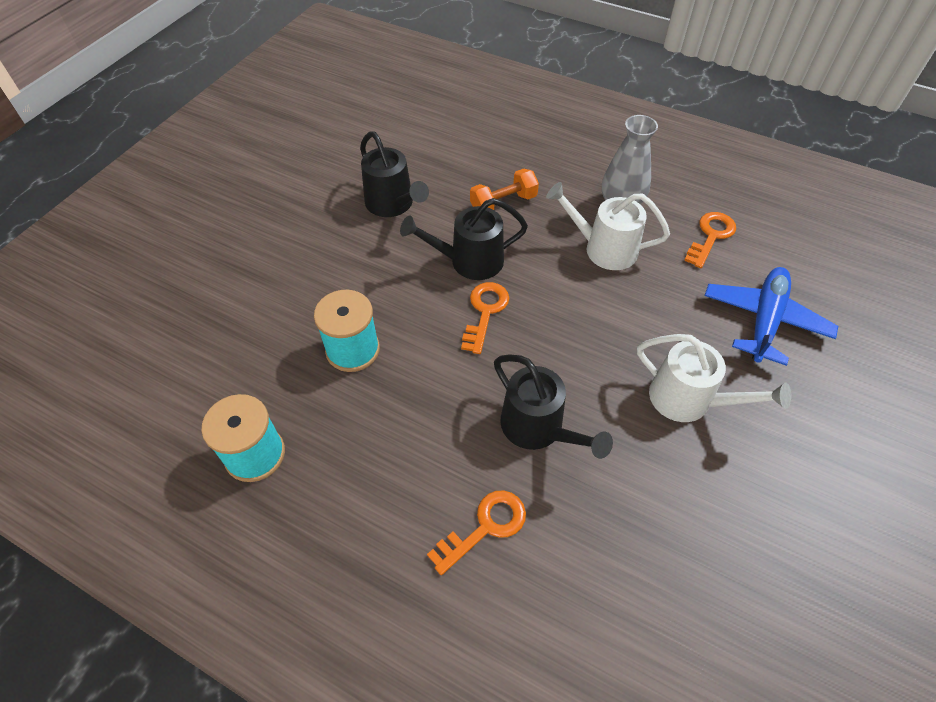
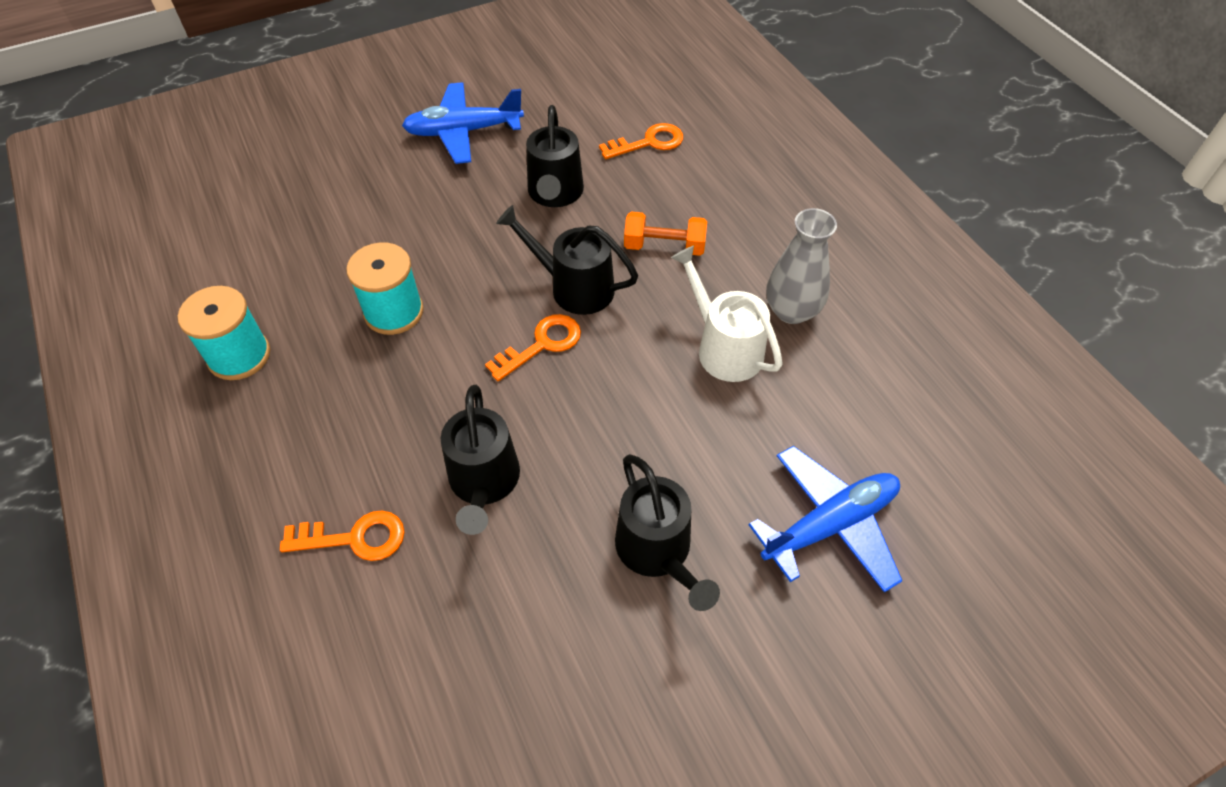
camera: 35 degrees right, 0 degrees up
(278, 193) = (463, 132): none -> blue plane
(689, 400) = (658, 552): white watering can -> black watering can
(711, 236) = (862, 400): orange key -> orange key (648, 143)

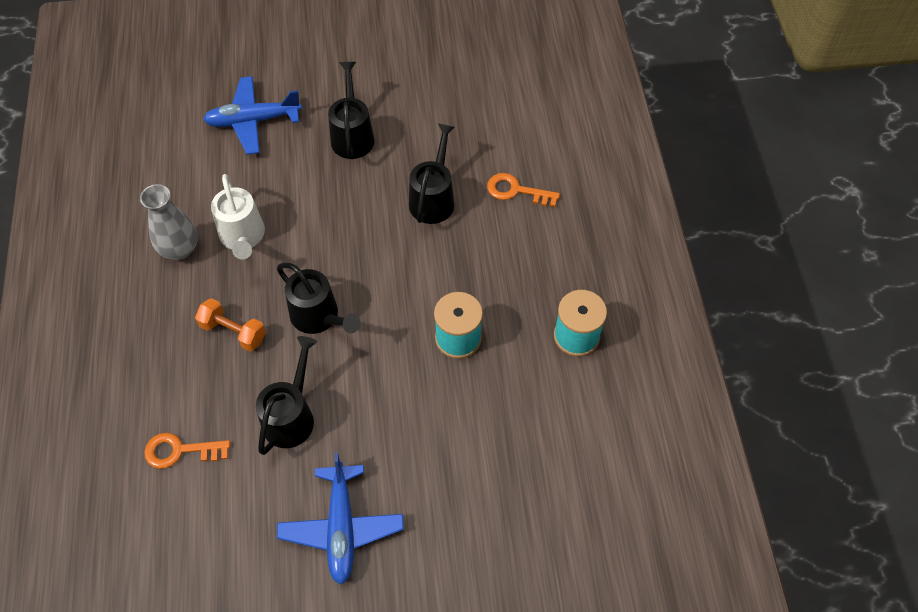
camera: 160 degrees left, 5 degrees up
(463, 132) = (341, 527): blue plane -> blue plane turned 75 degrees clockwise
(541, 345) = (362, 277): orange key -> none

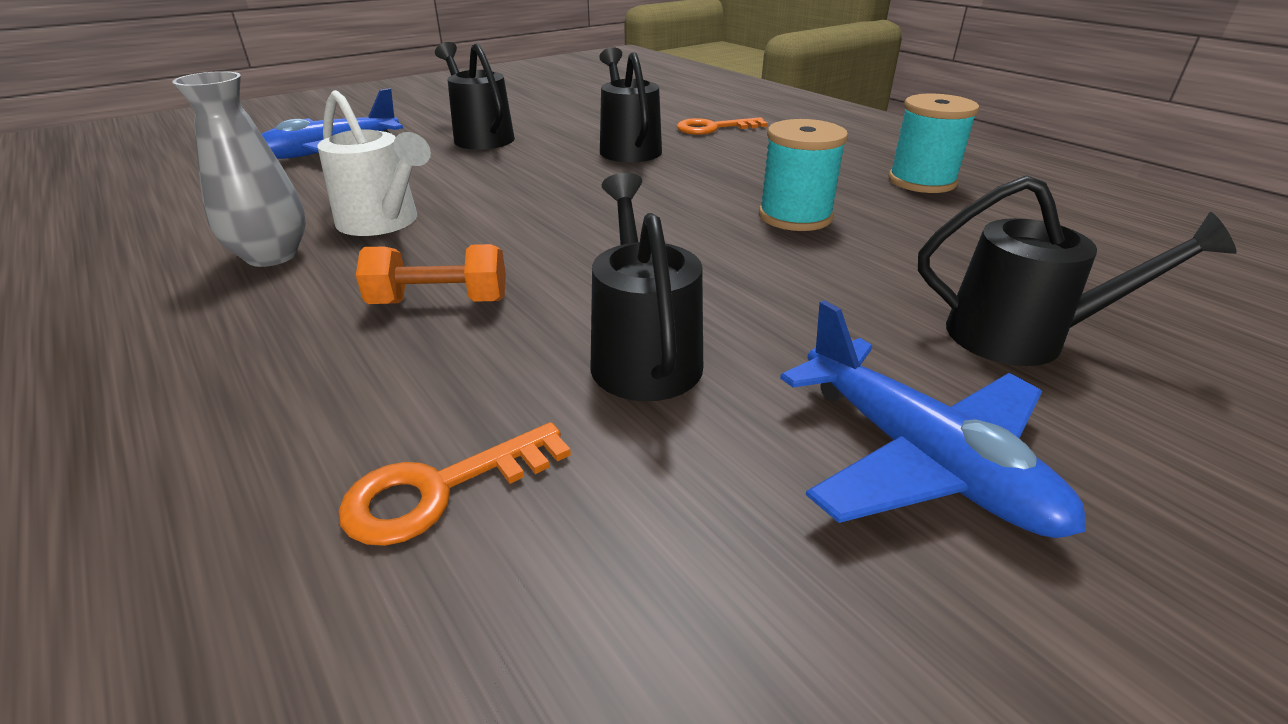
camera: 30 degrees left, 25 degrees down
(319, 317) = (578, 251): black watering can -> black watering can (1022, 337)

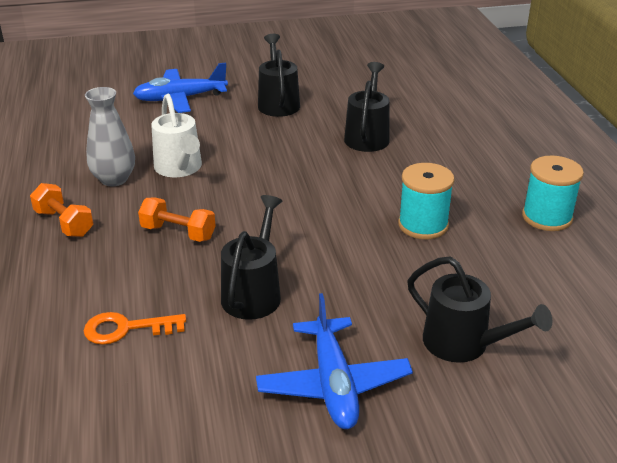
camera: 25 degrees right, 0 degrees up
(197, 337) = (64, 223): none -> orange dumbbell
(714, 128) = (447, 128): orange key -> none

